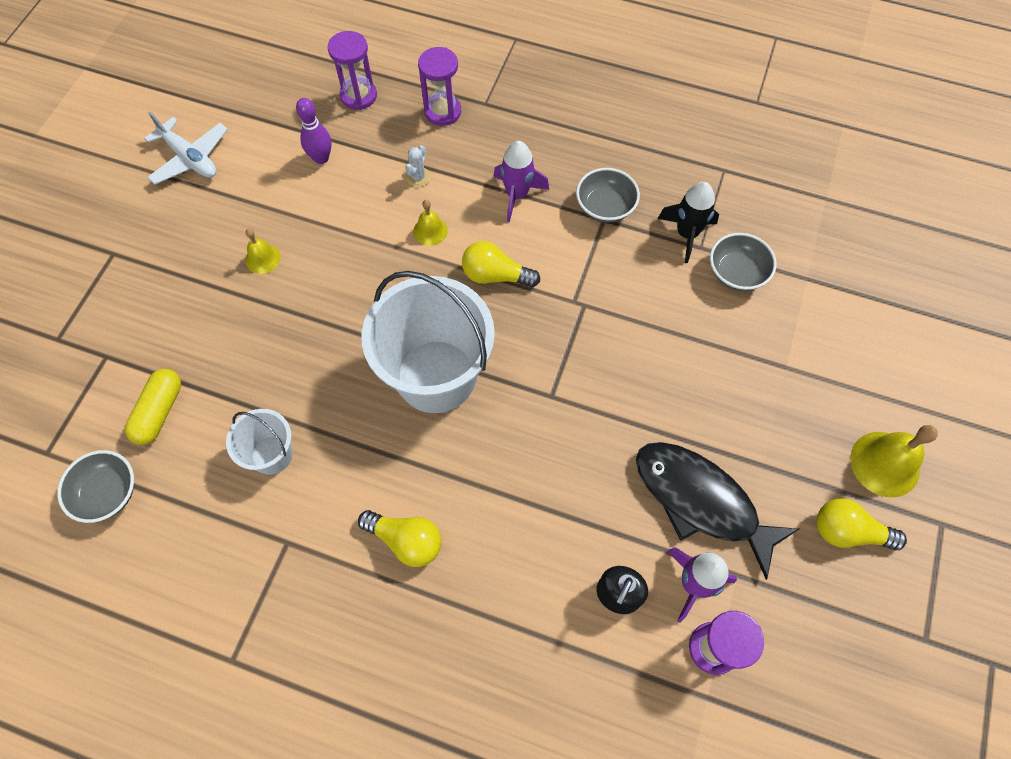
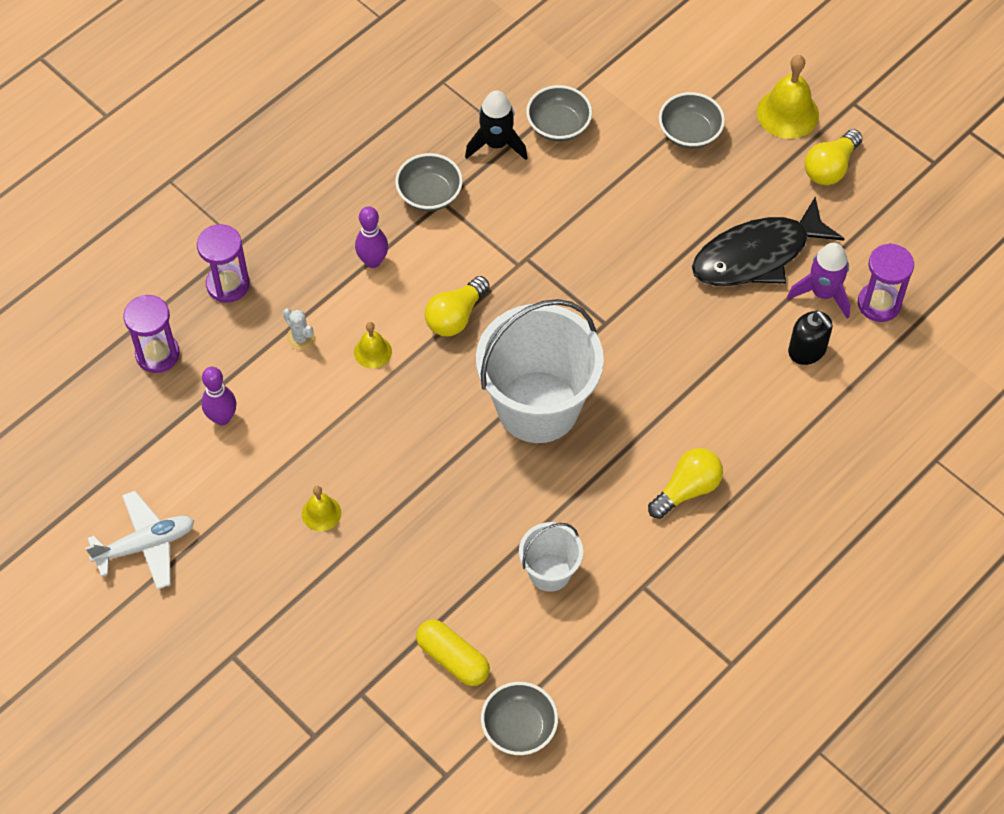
camera: 65 degrees left, 5 degrees down
(517, 195) = (373, 261): purple rocket -> purple bowling pin
(801, 383) = (689, 133): none -> grey bowl

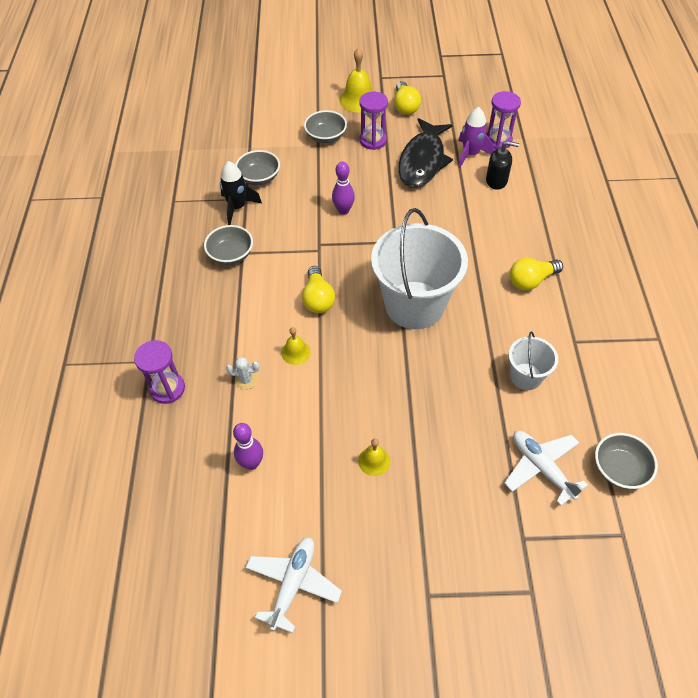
camera: 45 degrees left, 5 degrees down
(157, 354) = (167, 464): purple hourglass -> purple hourglass (373, 140)
(373, 261) = (239, 309): purple bowling pin -> purple bowling pin (343, 210)
(453, 659) = (541, 468): yellow capsule -> white plane
(687, 490) = (531, 281): yellow light bulb -> yellow light bulb turned 120 degrees counterclockwise

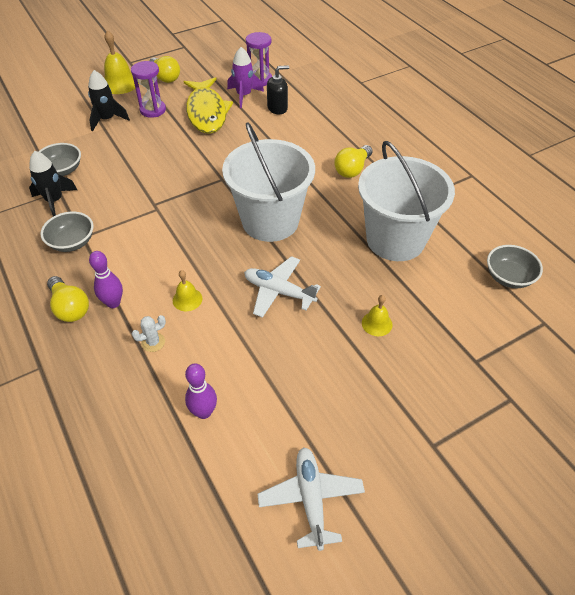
camera: 30 degrees left, 5 degrees down
(167, 389) = (75, 384): purple hourglass -> none
(318, 298) = (180, 248): yellow light bulb -> yellow light bulb (70, 307)
(326, 137) = (107, 119): grey bowl -> black rocket
(343, 210) = (160, 170): purple bowling pin -> purple bowling pin (113, 303)
(374, 461) = (316, 358): yellow bell -> yellow bell (377, 323)
(423, 161) = (207, 112): black fish -> yellow fish
(526, 376) = (395, 239): white bucket -> white bucket, size x2.03
(541, 468) = (453, 302): white plane -> white plane (279, 292)

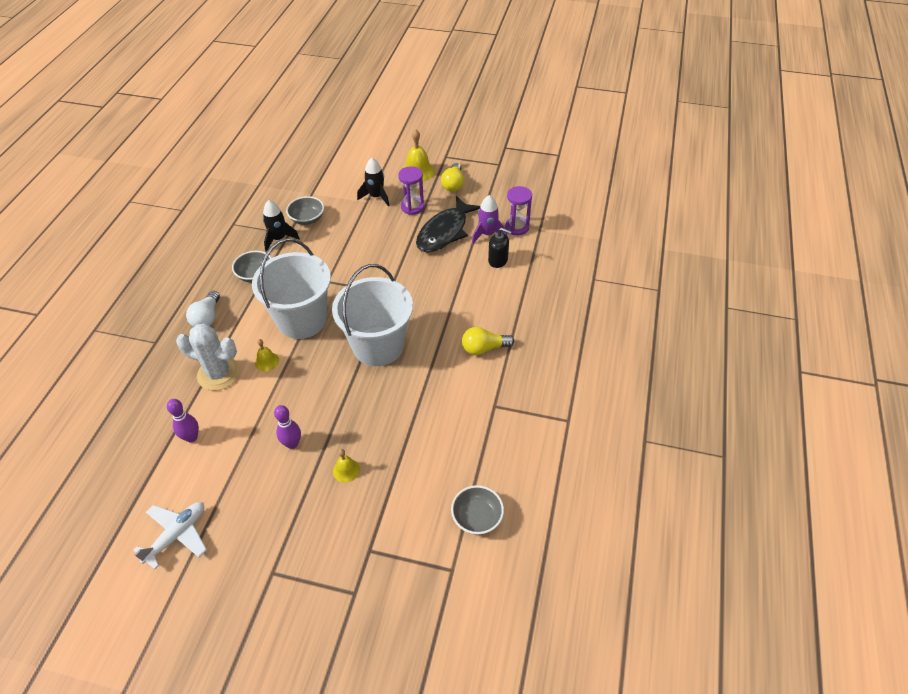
camera: 45 degrees right, 0 degrees up
(70, 307) = (207, 317): yellow light bulb -> white light bulb
(113, 303) = (229, 332): purple bowling pin -> purple bowling pin (292, 444)
(153, 342) = (219, 373): white cactus -> white cactus, size x2.32
(207, 112) = (445, 232): yellow fish -> black fish
(279, 292) = (320, 399): white plane -> none
(395, 239) = (439, 424): white bucket -> white bucket (302, 320)

